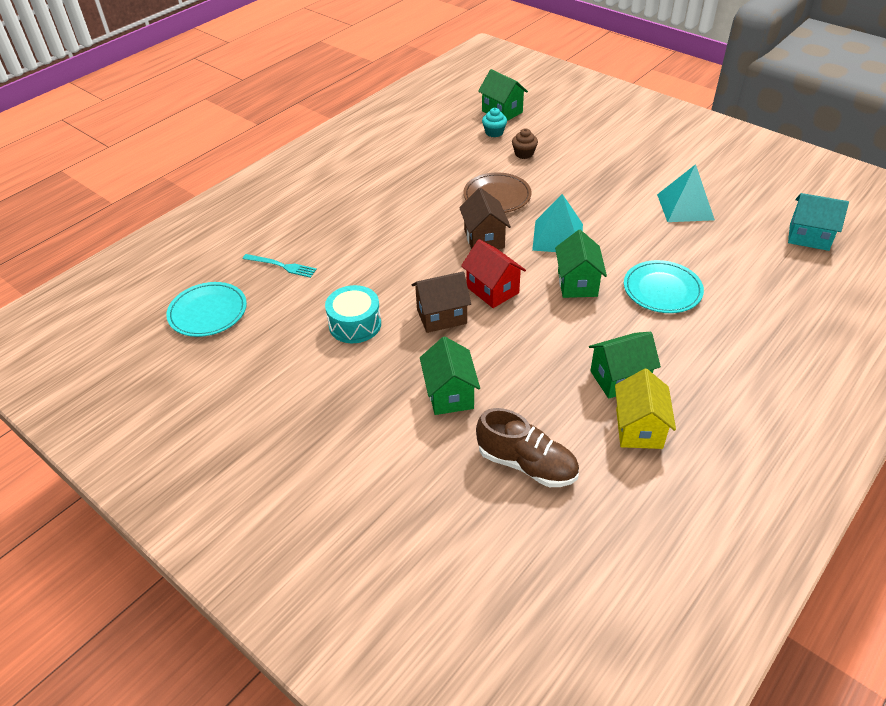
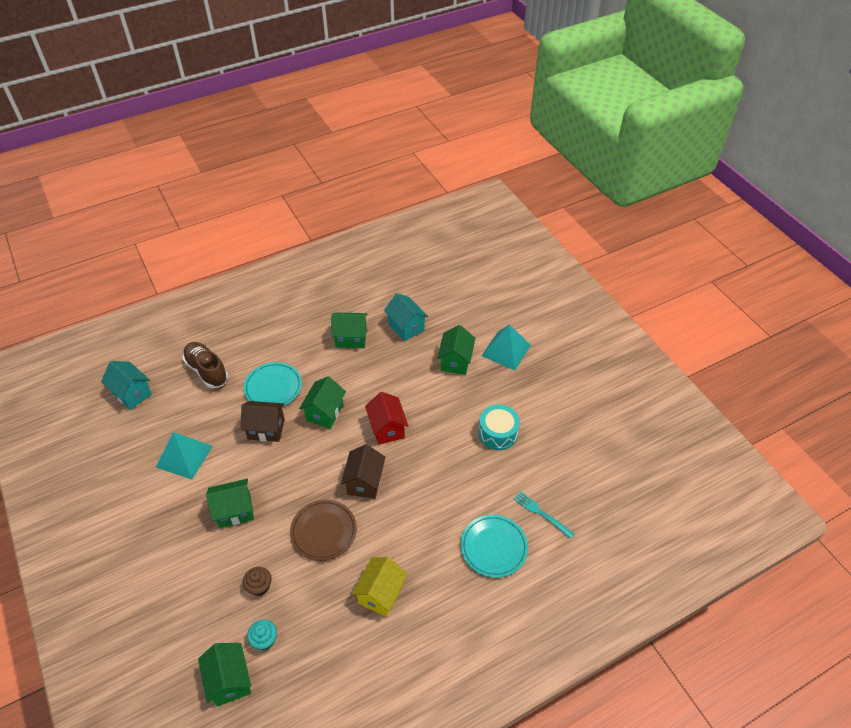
camera: 160 degrees left, 5 degrees up
(208, 312) = (607, 484): turquoise plate -> turquoise plate (493, 547)
(441, 316) = (434, 418): brown house -> brown house (266, 429)
(526, 464) = (433, 311): brown shoe -> brown shoe (207, 370)
(552, 422) = (406, 327): none -> turquoise house
(558, 236) = (306, 462): turquoise pyramid -> turquoise pyramid (506, 350)
(592, 186) = (235, 511): none -> green house
(639, 428) = (362, 309): yellow house -> yellow house (381, 594)

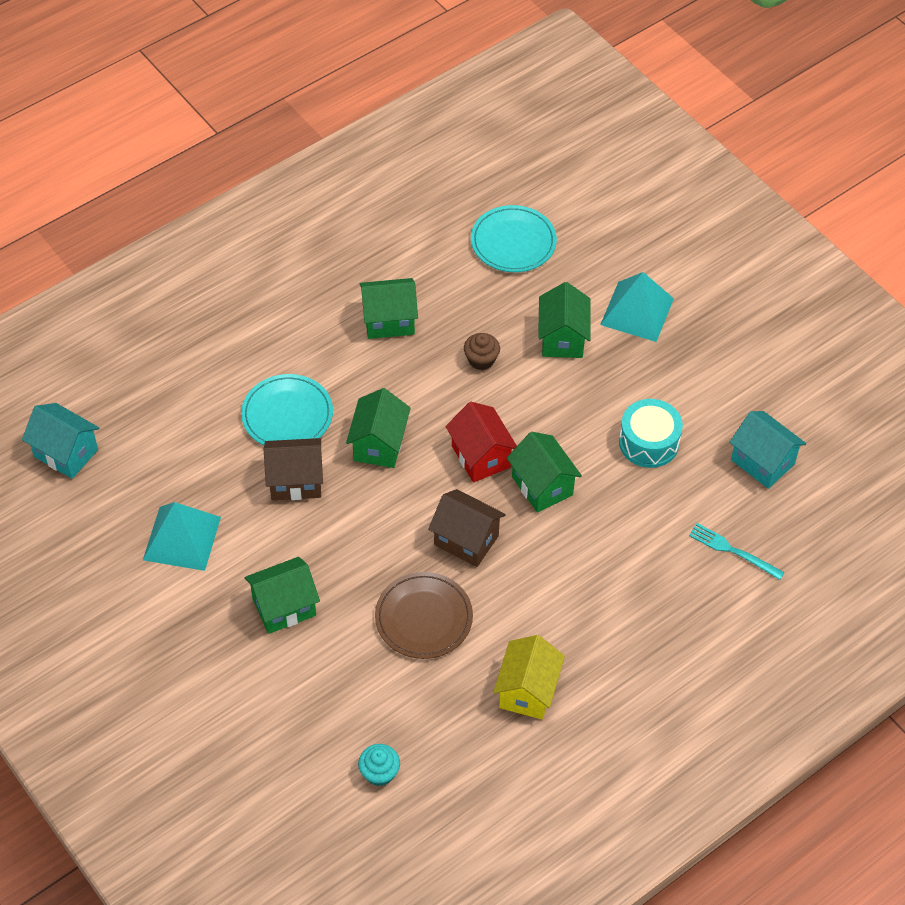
camera: 10 degrees left, 5 degrees up
(207, 370) = (174, 401): brown shoe -> none
(230, 680) = (347, 830): green house -> green house (542, 486)
(259, 586) = (352, 705): brown cupcake -> brown cupcake (481, 360)
(364, 482) = (466, 540): brown house -> brown house turned 60 degrees counterclockwise
(406, 327) = (472, 292): turquoise house -> turquoise house (762, 462)
(493, 547) = (673, 606): turquoise plate -> turquoise plate (513, 242)

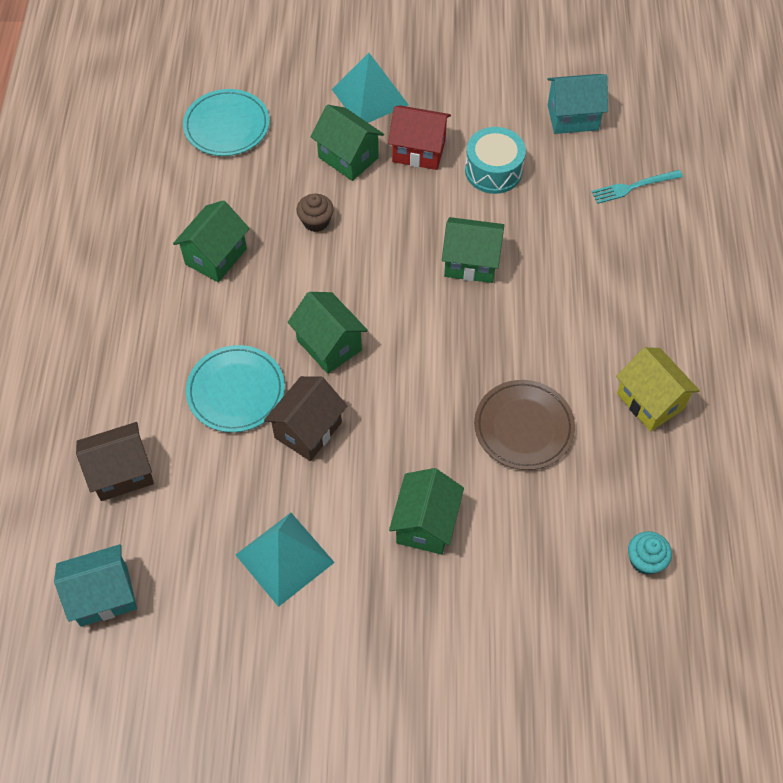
camera: 50 degrees left, 5 degrees up
(466, 540) = (476, 347): brown house -> brown house (122, 473)
(481, 456) = (406, 284): red house -> red house (419, 151)

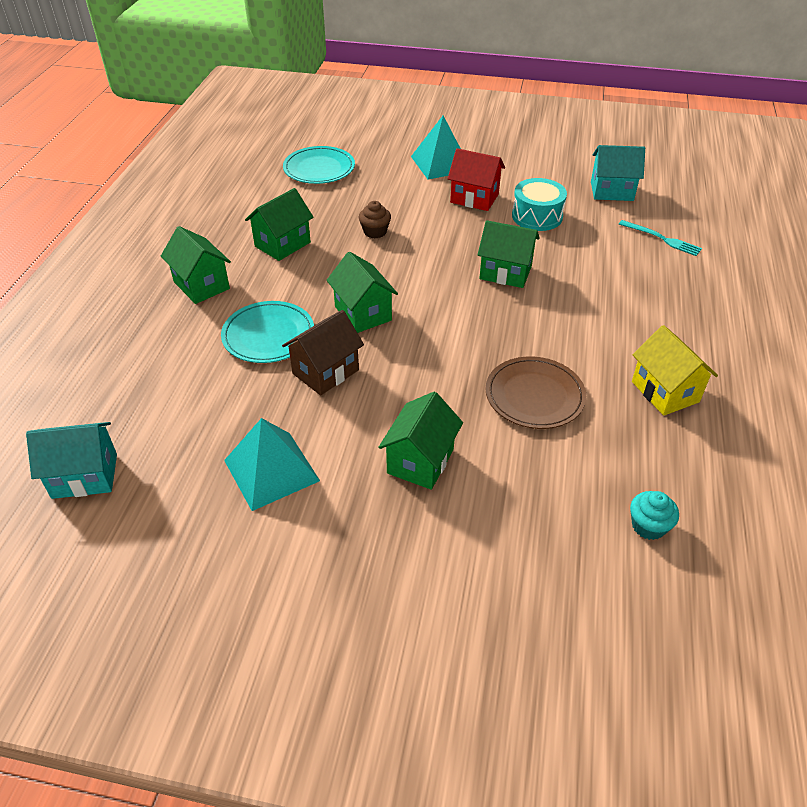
camera: 10 degrees right, 15 degrees down
(122, 473) = (142, 381): brown house -> none
(348, 157) = (413, 196): green house -> green house (201, 285)
(633, 187) = (662, 239): turquoise fork -> turquoise fork turned 135 degrees counterclockwise

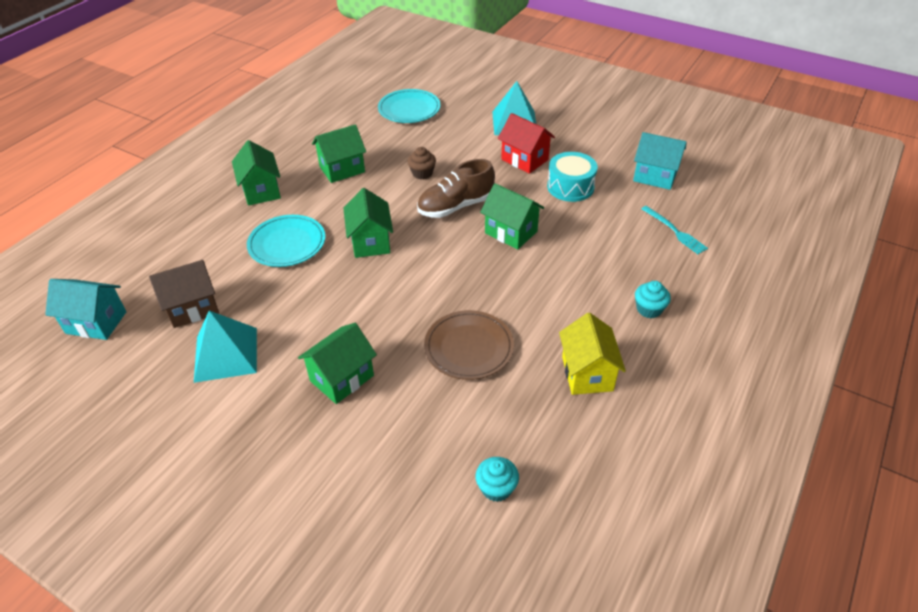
camera: 20 degrees right, 0 degrees up
(325, 372) = (312, 284): brown house -> brown house (192, 308)
(432, 258) = (455, 206): none -> brown shoe
(684, 317) = (649, 309): none -> turquoise cupcake

